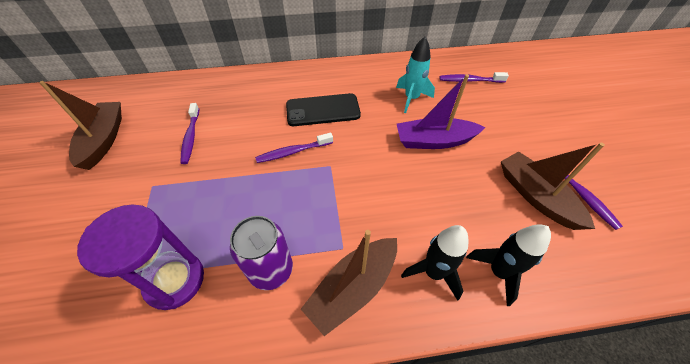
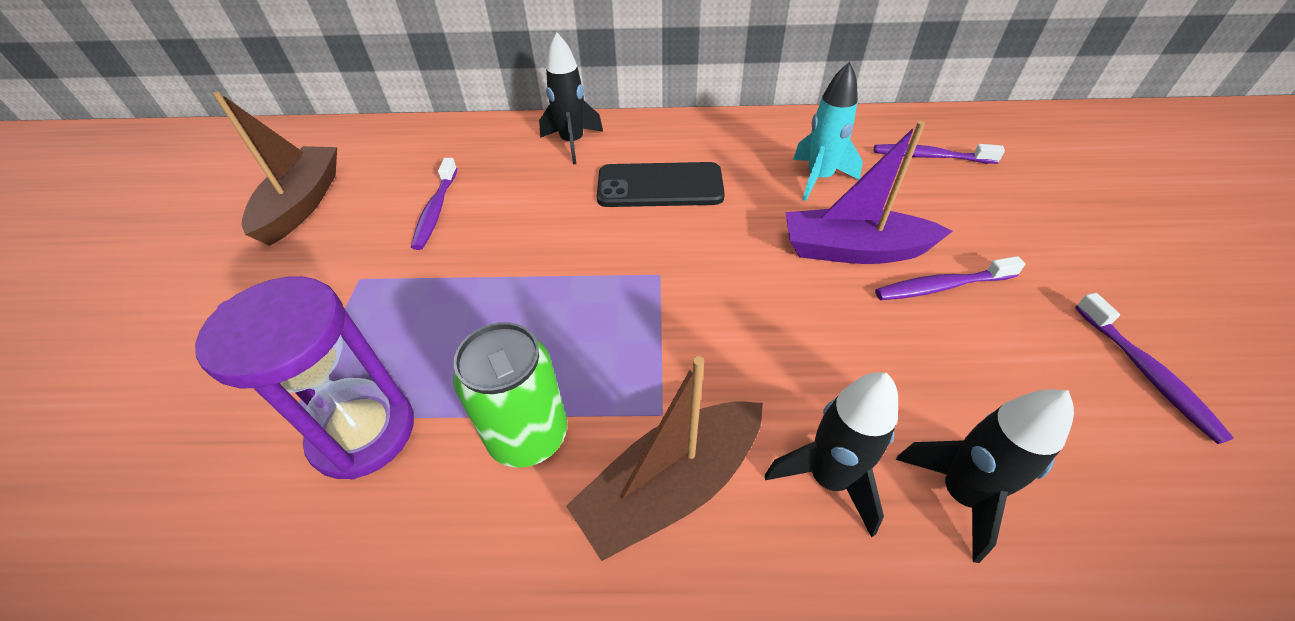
camera: 10 degrees right, 5 degrees down
(267, 86) = (572, 143): none -> black rocket
(271, 270) = (528, 435): purple can -> green can
(293, 152) = (598, 247): purple toothbrush -> purple toothbrush (941, 286)
(536, 196) = (1047, 364): brown boat -> none

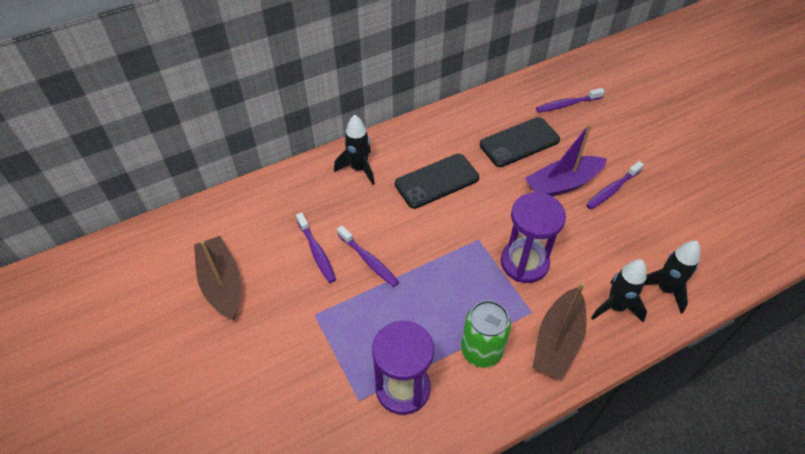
camera: 30 degrees left, 5 degrees up
(707, 334) = (524, 263): none -> purple hourglass
(819, 179) = (519, 142): turquoise rocket -> black phone
(1146, 373) = (708, 201): purple toothbrush -> purple toothbrush (369, 260)

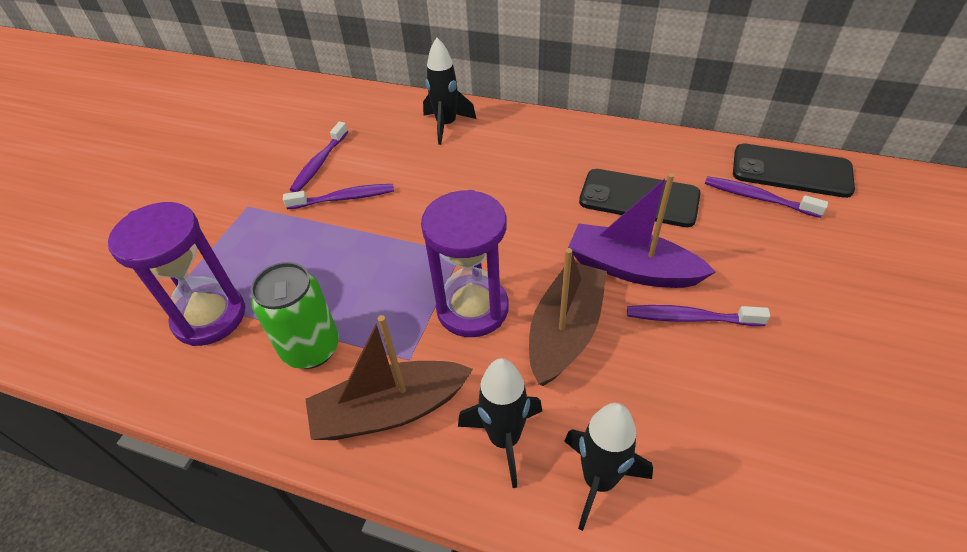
camera: 50 degrees right, 5 degrees down
(222, 284) = (231, 139): brown boat -> brown boat (565, 331)
(369, 260) = (344, 198): purple toothbrush -> purple toothbrush turned 105 degrees counterclockwise
(436, 181) = (498, 177): black phone -> black phone (791, 171)

